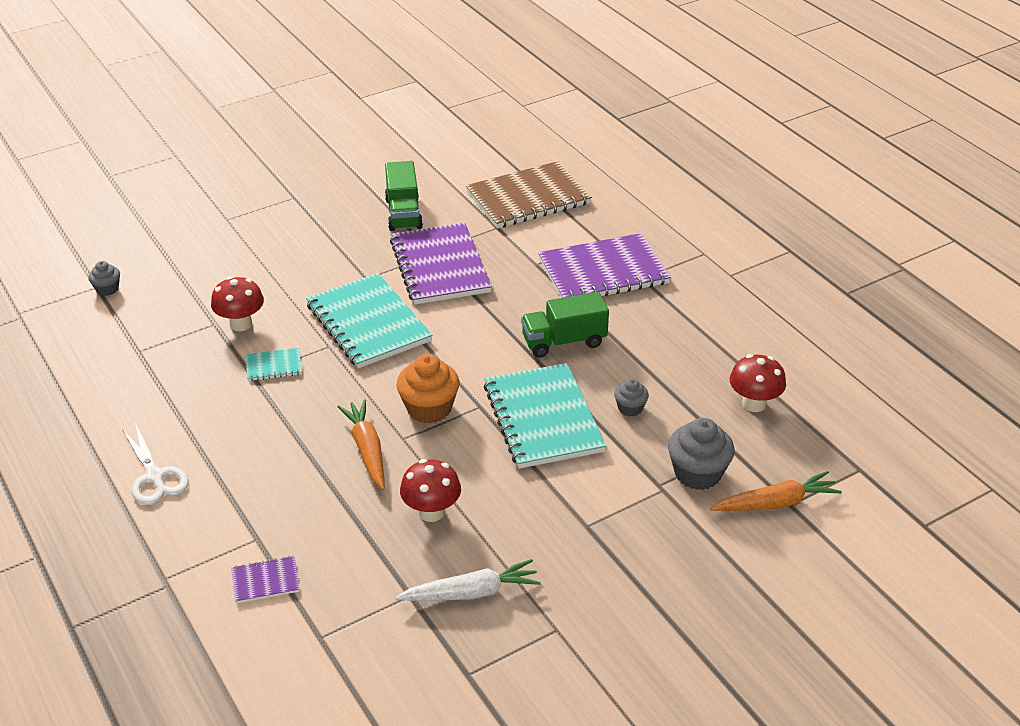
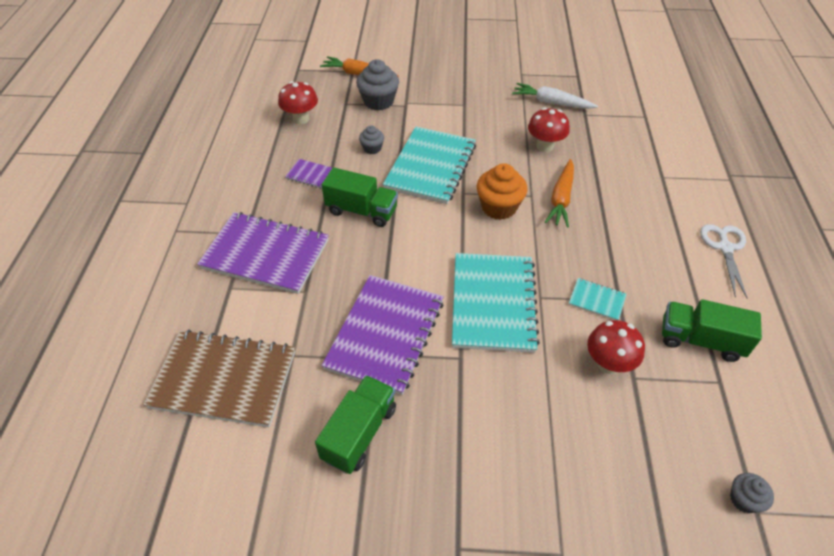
camera: 145 degrees left, 10 degrees up
(163, 375) = (700, 340): none -> green truck
(265, 581) = (665, 153): purple notebook -> purple notebook (311, 175)

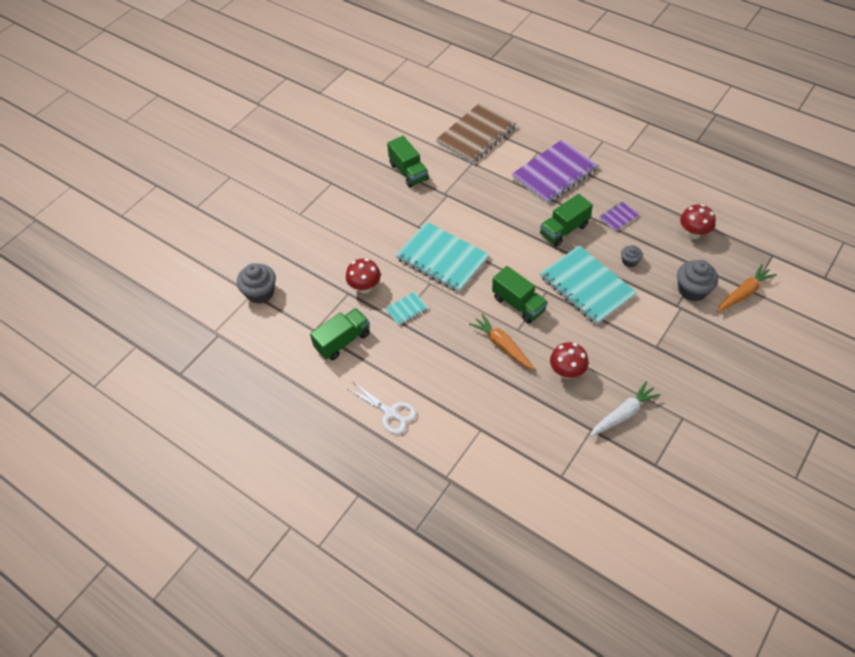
camera: 125 degrees right, 5 degrees up
(385, 334) = (457, 203): purple notebook -> none
(499, 207) = (518, 304): orange cupcake -> green truck
(744, 499) = (260, 292): grey cupcake -> grey cupcake, size x1.82

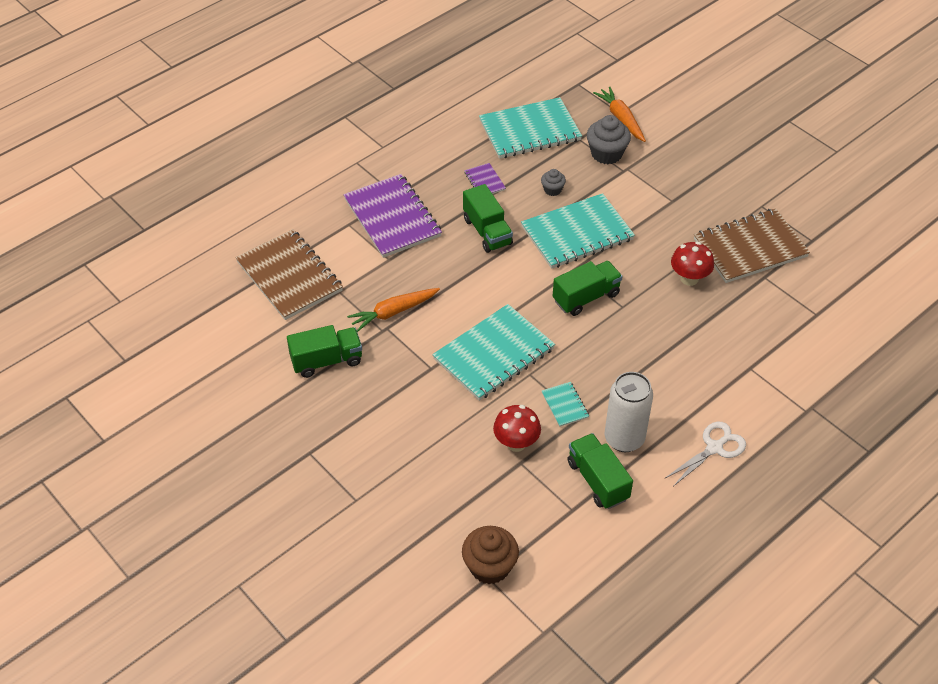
camera: 80 degrees left, 5 degrees down
(260, 292) = (489, 567): grey cupcake -> brown cupcake
(384, 351) = (624, 439): none -> white can
(502, 345) = (641, 325): orange carrot -> orange carrot (393, 312)
(623, 414) = (750, 248): white carrot -> brown notebook
(693, 233) = (530, 130): red mushroom -> turquoise notebook

